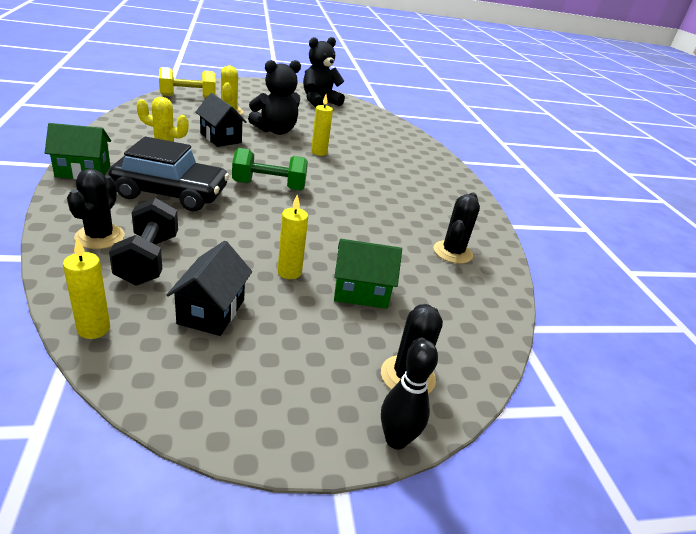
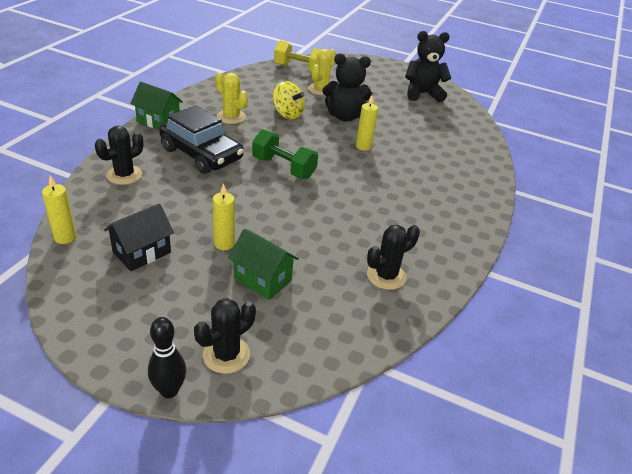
camera: 35 degrees right, 5 degrees up
(148, 260) = (138, 201): black dumbbell -> none
(221, 138) = (287, 114): black house -> yellow spinning top

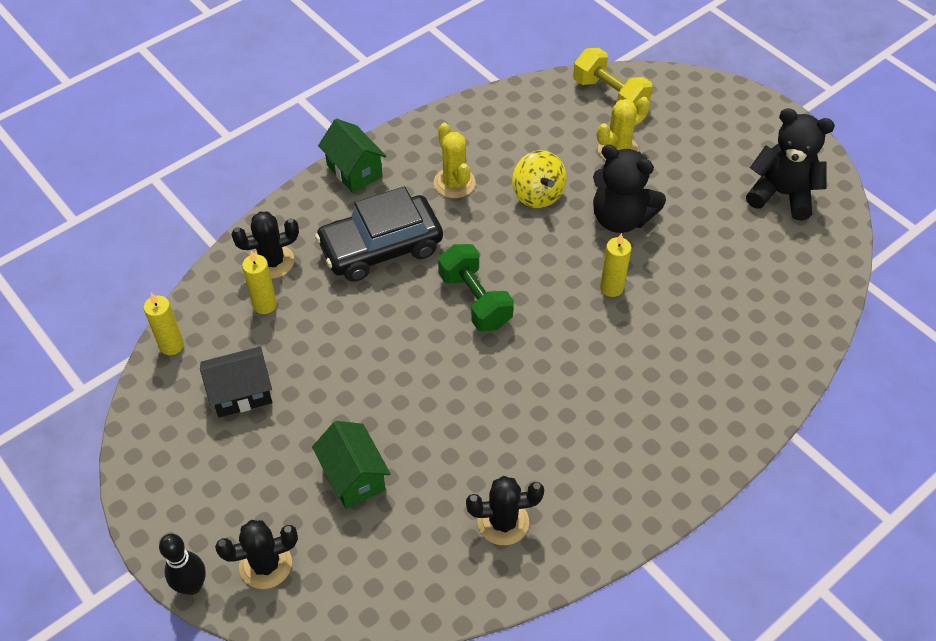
camera: 30 degrees right, 15 degrees up
(201, 154) = (381, 247): black car -> black car turned 90 degrees clockwise
(224, 244) = (337, 409): yellow candle -> yellow candle (265, 305)

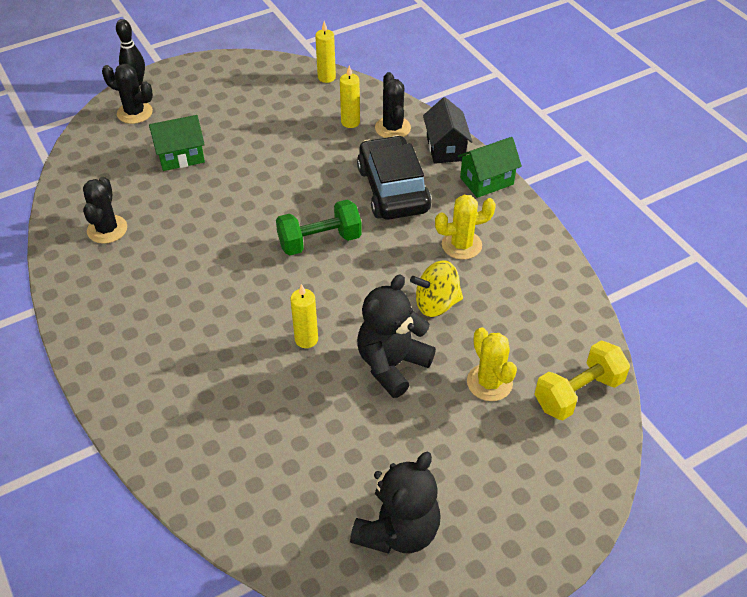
camera: 100 degrees right, 5 degrees down
(241, 393) = (273, 108): black house -> black house (445, 148)
(265, 564) = (135, 113): black cactus -> black cactus turned 60 degrees counterclockwise

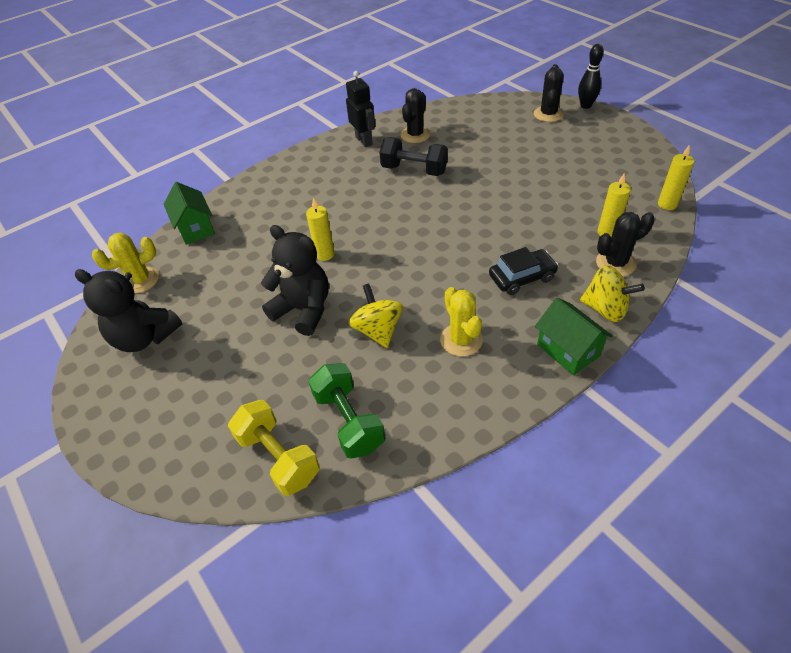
camera: 85 degrees right, 0 degrees up
(89, 281) = (364, 141): none -> black robot
(107, 229) = (415, 135): black cactus -> black cactus turned 60 degrees counterclockwise
(181, 156) = (508, 147): green house -> green house (195, 228)
(182, 241) = (414, 170): none -> black dumbbell
(319, 241) = (436, 241): green dumbbell -> green dumbbell (349, 421)
(393, 189) = (522, 278): black car -> black car, size x0.61
(445, 148) = (605, 309): black house -> yellow spinning top
(489, 382) = (288, 381): yellow cactus -> yellow cactus (140, 280)

